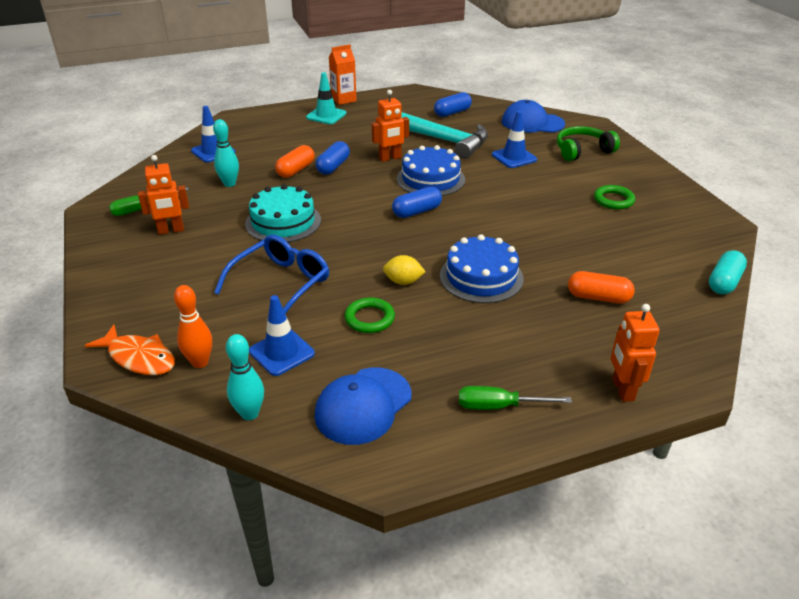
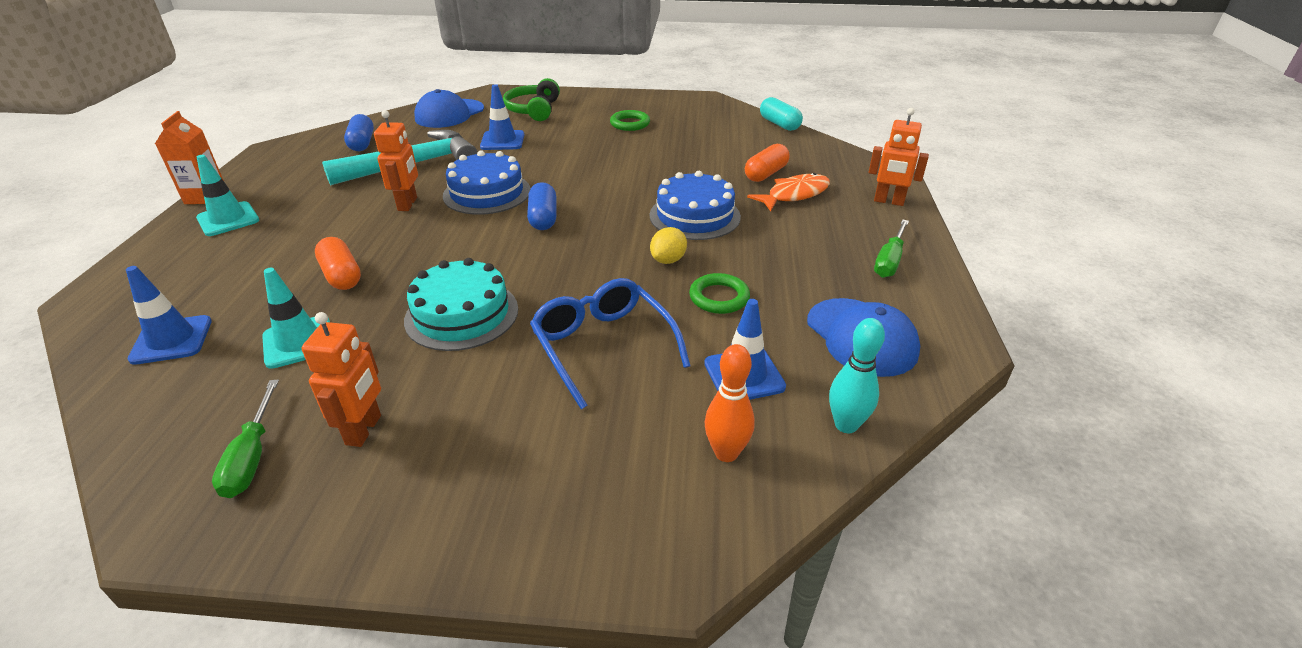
camera: 65 degrees left, 0 degrees up
(139, 358) = (682, 519): orange fish -> orange fish (794, 195)
(229, 184) = (298, 342): turquoise bowling pin -> turquoise traffic cone
(333, 166) = (373, 246): blue capsule -> none

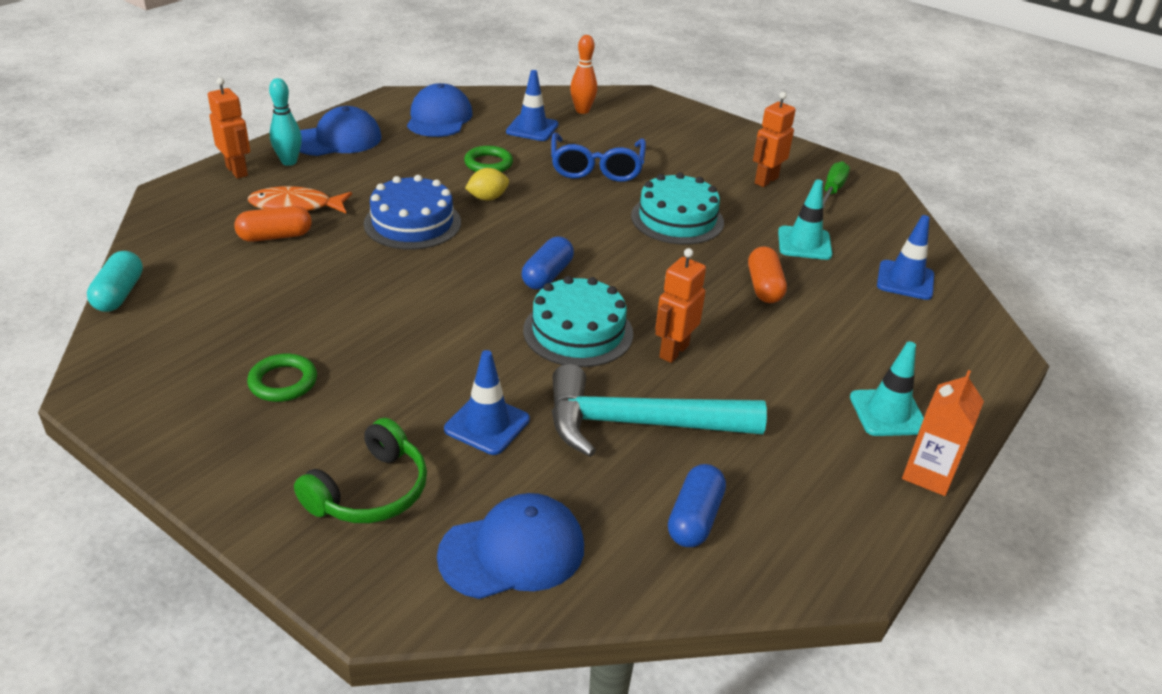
camera: 150 degrees left, 0 degrees up
(487, 193) = (578, 332): blue cake -> turquoise cake
(846, 425) = (511, 98): turquoise bowling pin -> turquoise bowling pin (289, 162)
(889, 261) = (337, 139): green screwdriver -> blue cap

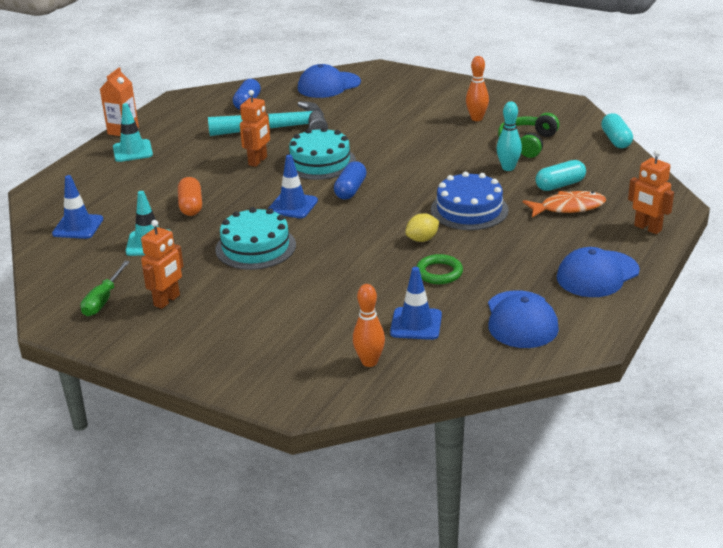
camera: 175 degrees right, 5 degrees down
(275, 236) = (560, 185): orange capsule -> turquoise capsule
(283, 382) = (476, 118): green ring -> orange bowling pin
(289, 162) = (615, 244): turquoise bowling pin -> turquoise bowling pin (508, 168)
(370, 491) = (401, 92): green headphones -> green headphones (527, 143)
(487, 424) = (358, 118): blue traffic cone -> blue traffic cone (293, 206)
(596, 168) = (335, 286): blue glasses -> none

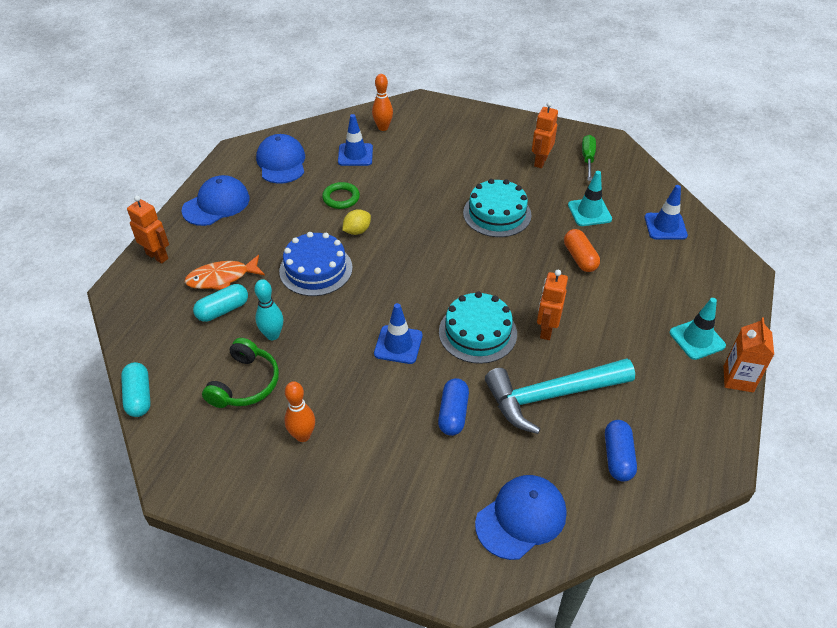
camera: 170 degrees right, 15 degrees up
(293, 206) = (483, 264): blue traffic cone -> blue traffic cone (398, 344)
(350, 190) = (434, 290): blue capsule -> blue capsule (453, 413)

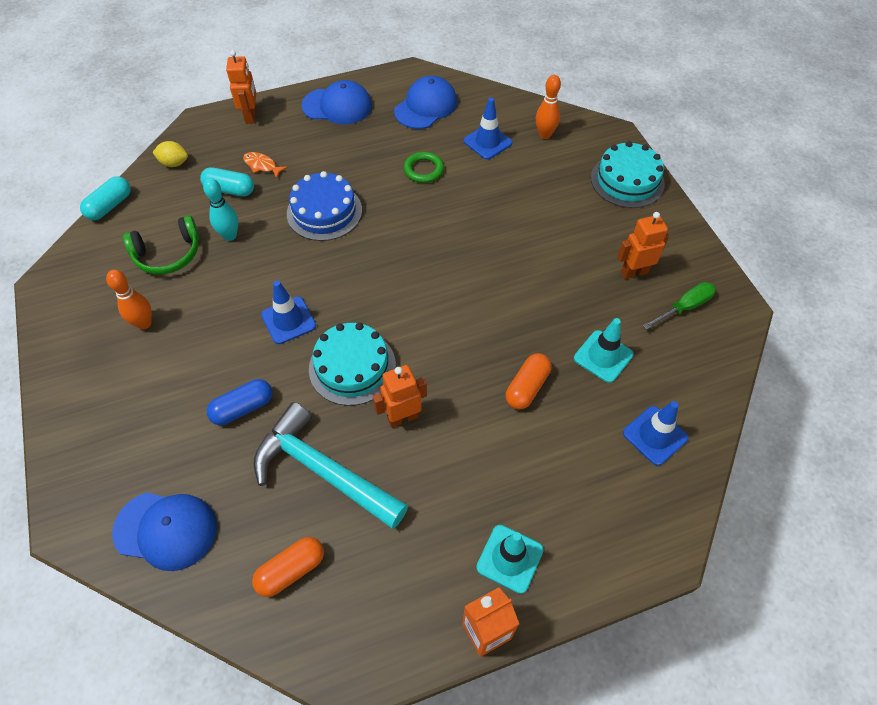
camera: 50 degrees right, 10 degrees up
(222, 278) = (262, 165): orange fish -> orange fish, size x0.63
(357, 231) = (394, 206): yellow lemon -> yellow lemon (174, 163)
(497, 214) = (520, 286): turquoise cake -> turquoise cake (627, 180)
(617, 457) = (291, 570): blue capsule -> orange capsule

